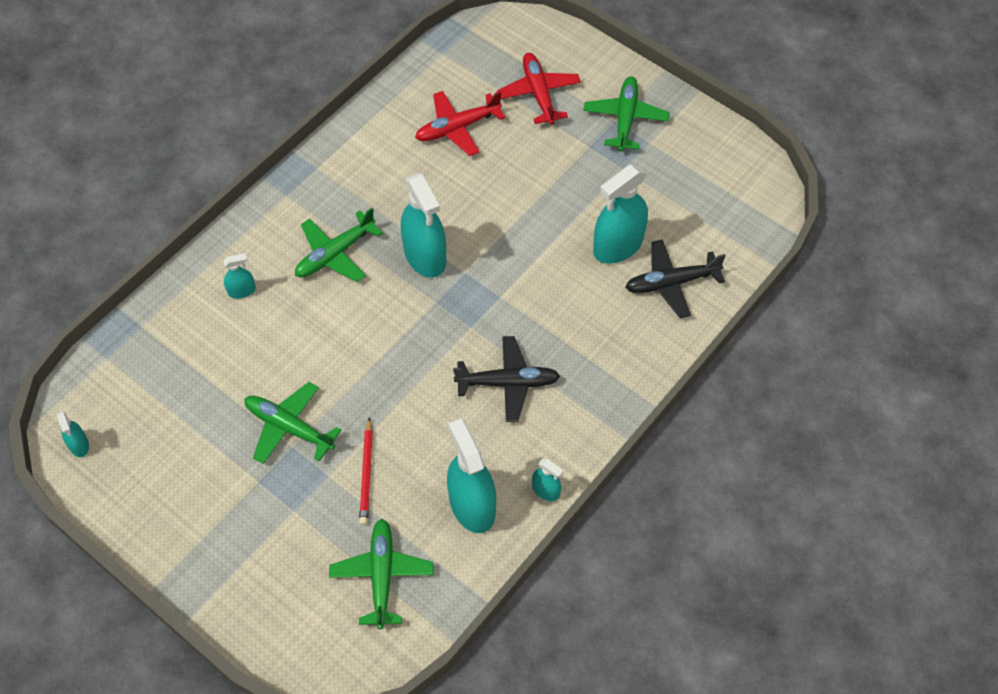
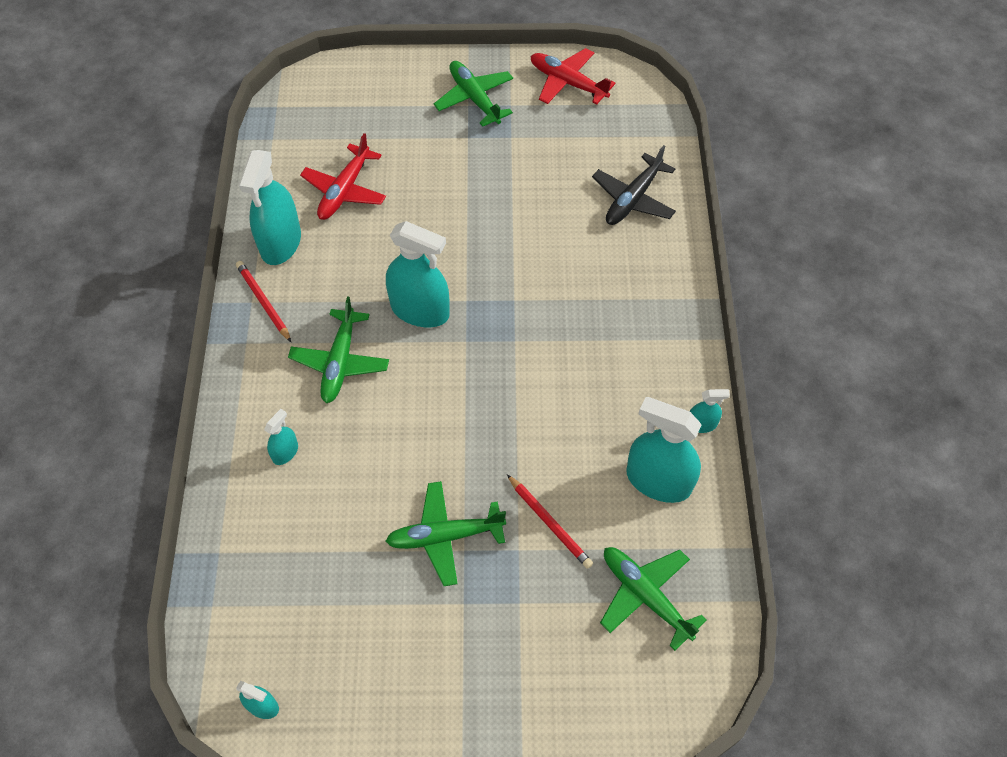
camera: 40 degrees left, 0 degrees up
(324, 173) = (263, 302): none -> red pencil
(508, 383) = (588, 363): black plane -> none
(539, 93) = (386, 122): red plane -> red plane (567, 83)
(618, 245) = (565, 198): turquoise spray bottle -> turquoise spray bottle (281, 243)

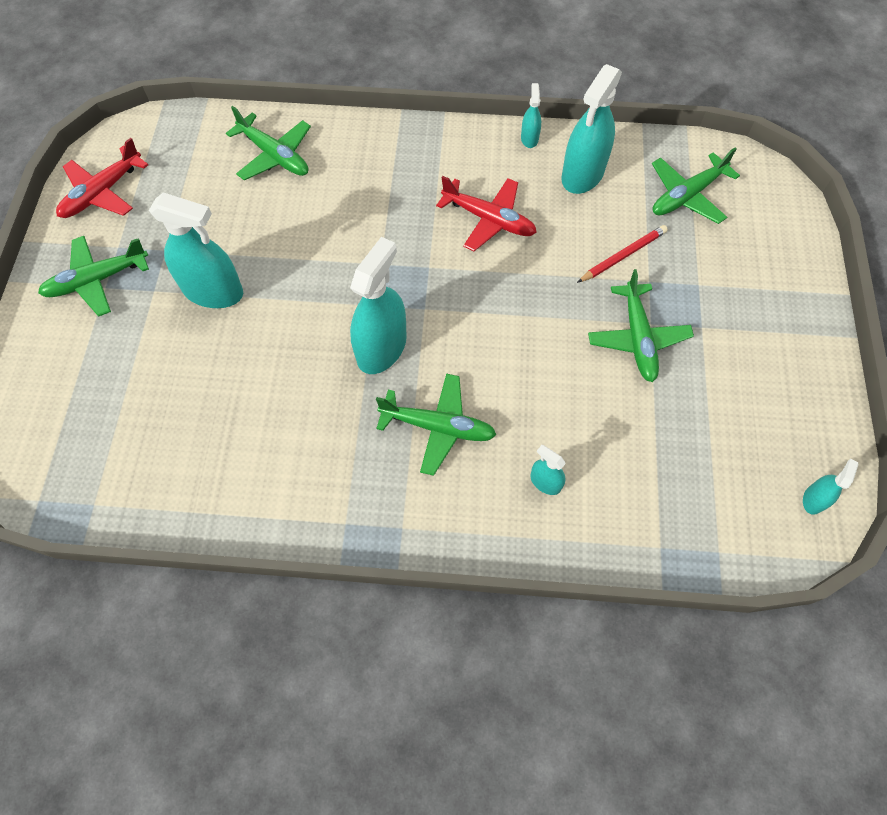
camera: 85 degrees left, 5 degrees up
(263, 302) = (347, 509): red pencil -> none
(281, 243) = (264, 491): turquoise spray bottle -> turquoise spray bottle (213, 291)
(345, 190) = (200, 419): red plane -> red plane (489, 219)
(633, 198) = (274, 155): black plane -> green plane

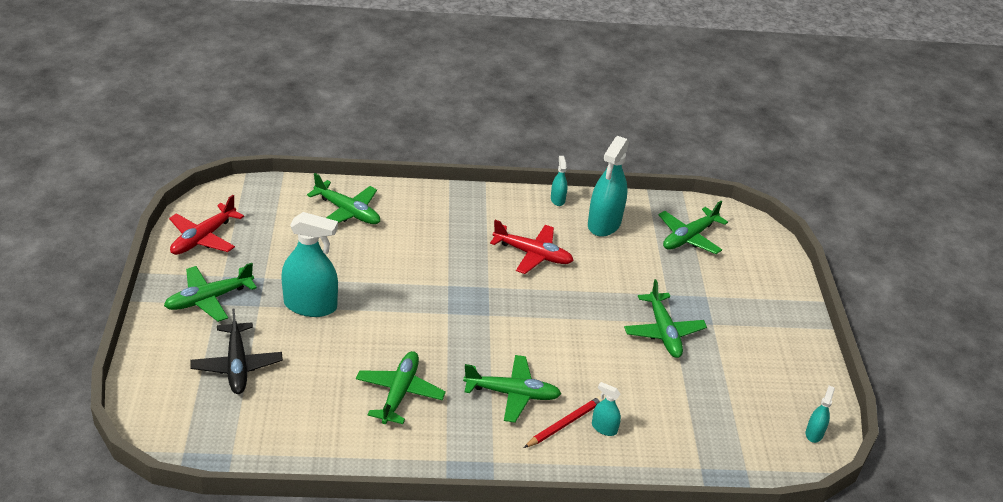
camera: 10 degrees left, 25 degrees down
(116, 376) = (237, 365): none -> black plane
(302, 422) = (399, 393): none -> green plane
(381, 348) = (458, 342): turquoise spray bottle -> none
(623, 255) = (644, 277): red pencil -> red pencil (565, 423)

